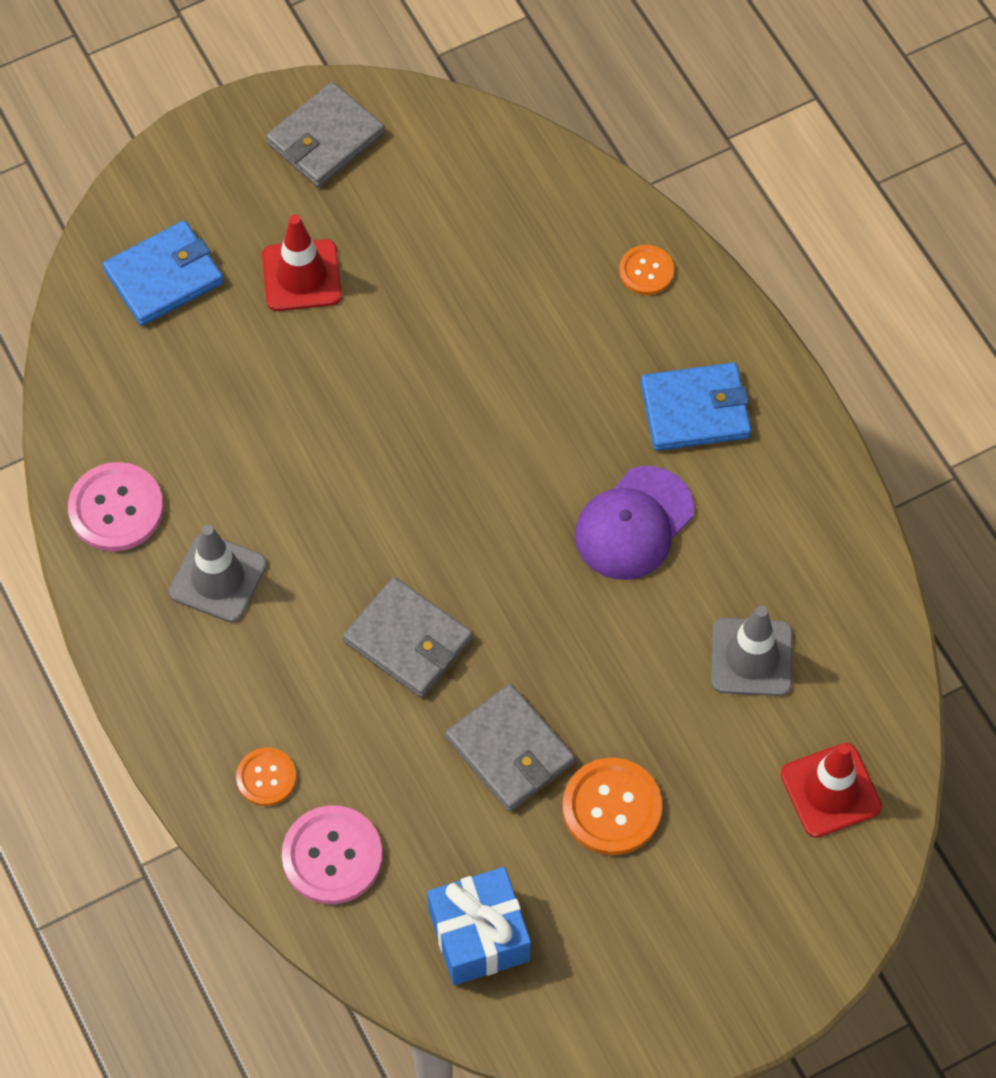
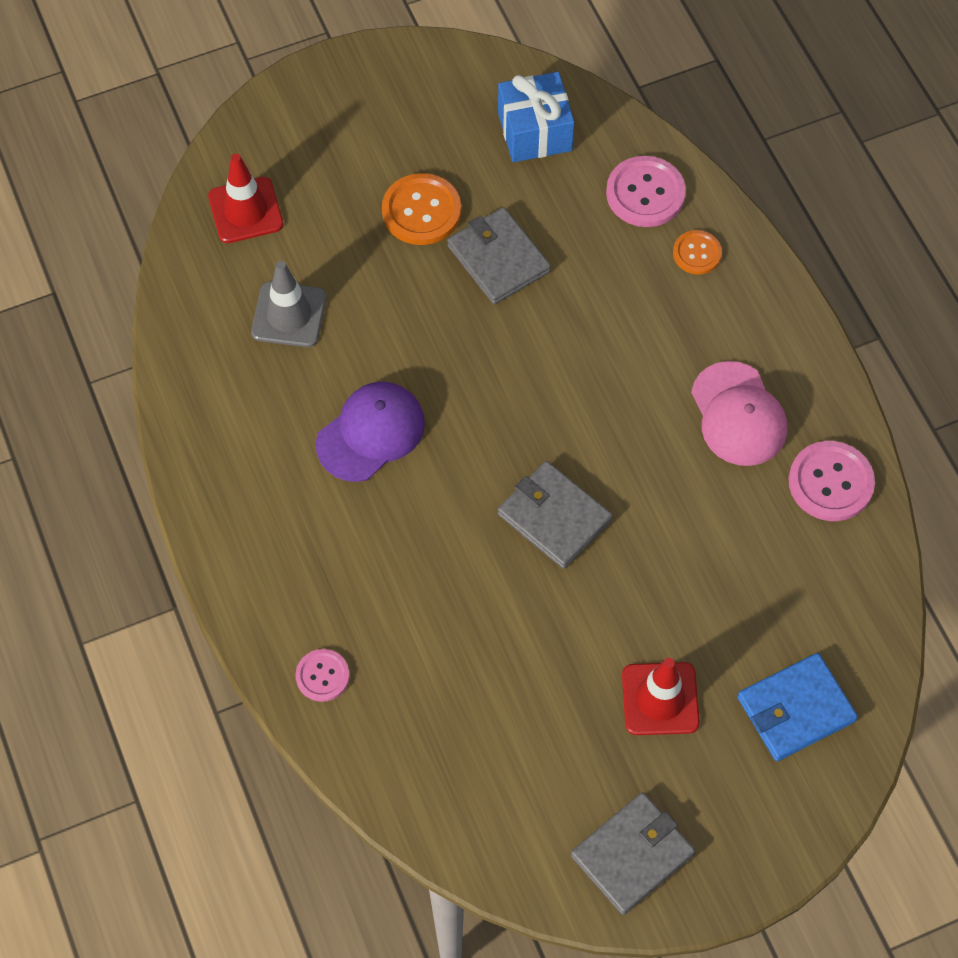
camera: 175 degrees left, 0 degrees up
(218, 578) = (738, 414): grey traffic cone -> pink cap
(408, 640) = (576, 350): grey wallet -> grey wallet (554, 517)
(646, 271) = (322, 676): orange button -> pink button
(695, 410) = (299, 532): blue wallet -> none

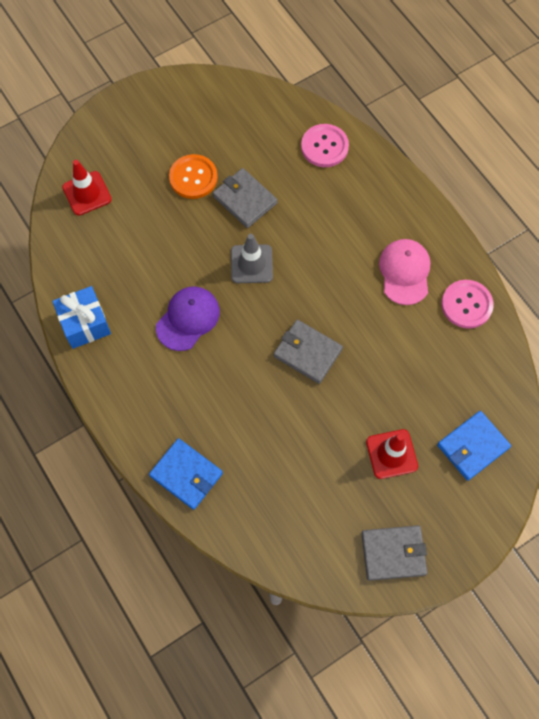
camera: 10 degrees left, 5 degrees up
(289, 315) = (125, 254): grey traffic cone -> grey traffic cone (251, 264)
(322, 676) = (186, 474): pink button -> blue wallet
(534, 131) = (252, 119): blue gift -> blue gift (85, 324)
(632, 855) = (393, 553): grey wallet -> grey wallet turned 45 degrees clockwise
(697, 253) = (362, 178): orange button -> none
(738, 414) = (405, 272): pink cap -> pink cap turned 150 degrees counterclockwise

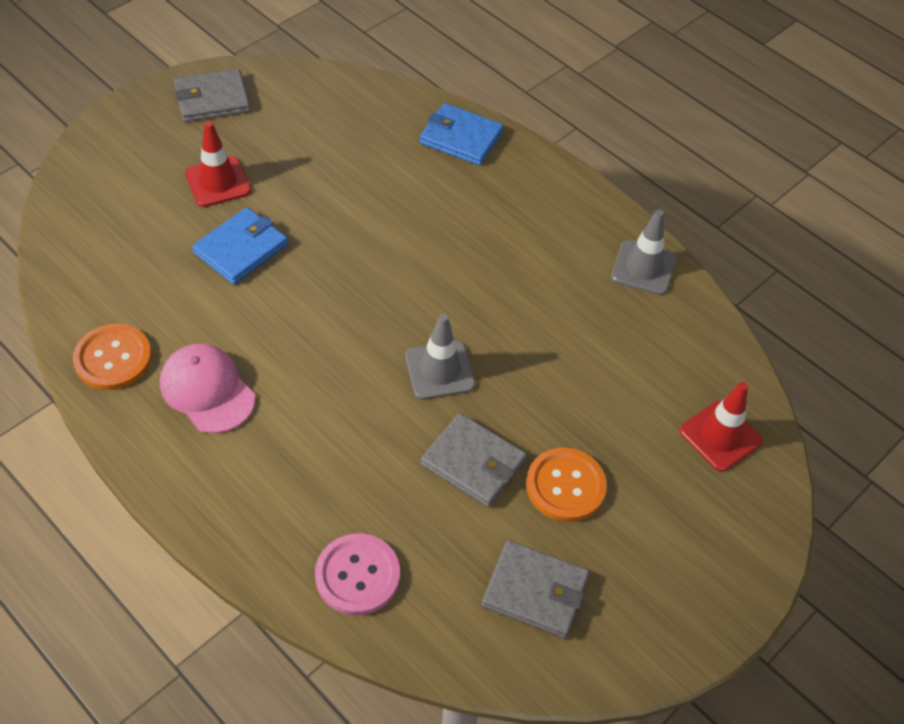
camera: 165 degrees right, 15 degrees down
(85, 324) = (643, 268): blue gift -> grey traffic cone
(188, 319) = (509, 290): purple cap -> none
(307, 353) = (338, 272): grey wallet -> grey wallet (535, 591)
(405, 272) = (207, 390): pink cap -> pink cap turned 150 degrees clockwise
(466, 305) = (113, 358): pink button -> orange button
(472, 446) = (114, 200): blue wallet -> blue wallet (241, 249)

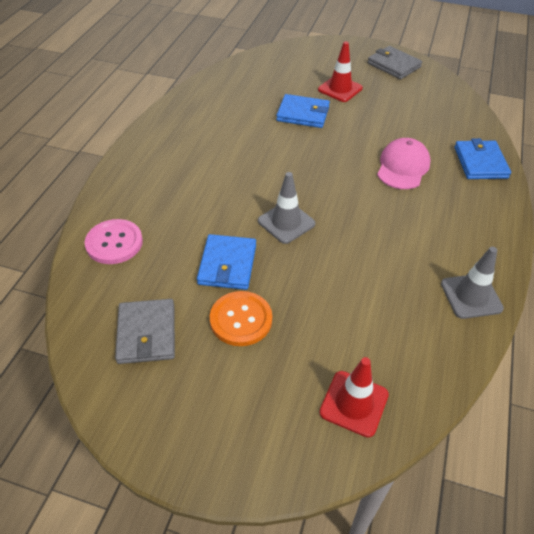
camera: 65 degrees right, 5 degrees down
(113, 358) = (196, 103): orange button -> none
(207, 390) = (200, 139): pink cap -> pink cap (403, 167)
(473, 463) = (227, 264): grey wallet -> blue wallet

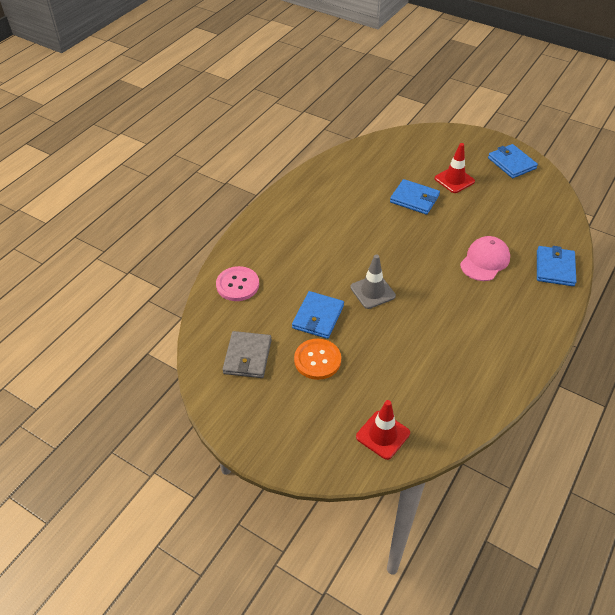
camera: 15 degrees right, 0 degrees up
(394, 65) = (511, 163): grey wallet -> blue wallet
(471, 296) = (501, 377): grey traffic cone -> none

